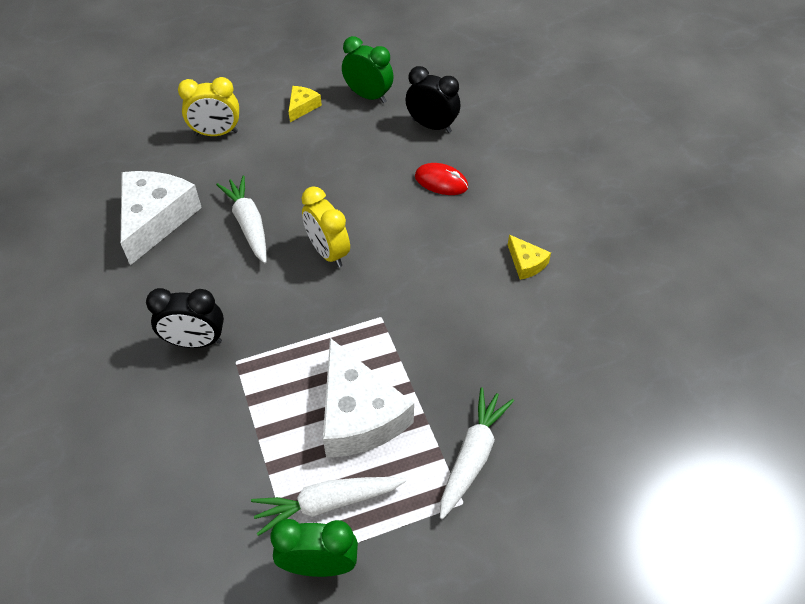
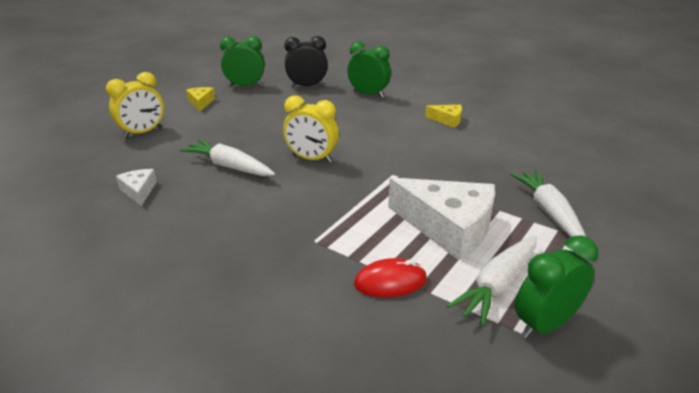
camera: 35 degrees left, 20 degrees down
(156, 219) = (139, 191): white cheese -> white cheese, size x0.47
(195, 342) = (264, 244): black clock -> none
(441, 182) = (346, 105): red mouse -> red mouse (390, 282)
(484, 173) = (368, 94): none -> green clock

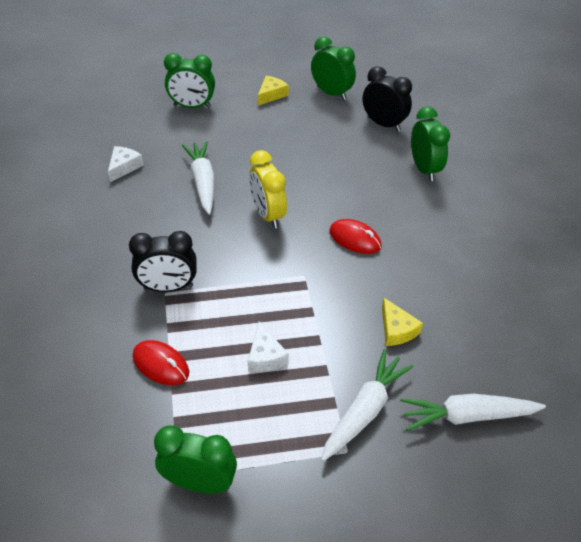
camera: 45 degrees right, 15 degrees up
(143, 132) = (192, 106): yellow clock -> green clock
(311, 236) = (168, 287): none -> black clock
(389, 141) = (355, 239): none -> red mouse
(447, 120) = (449, 250): yellow cheese -> yellow cheese (396, 329)
(448, 227) = (265, 356): white cheese -> white cheese, size x0.47
(497, 285) = (219, 429): white carrot -> white carrot (467, 416)

